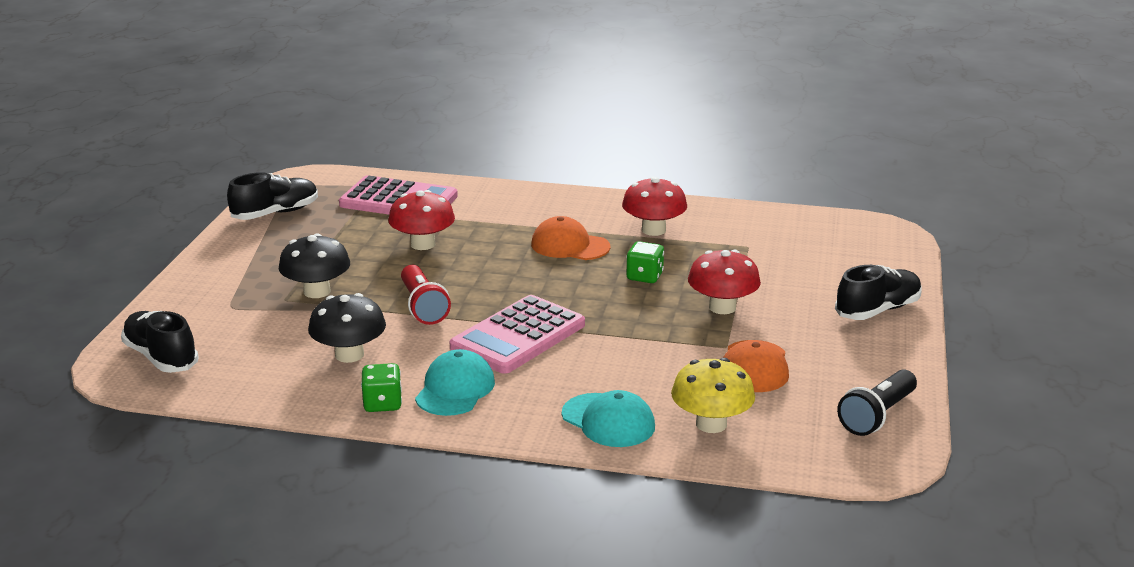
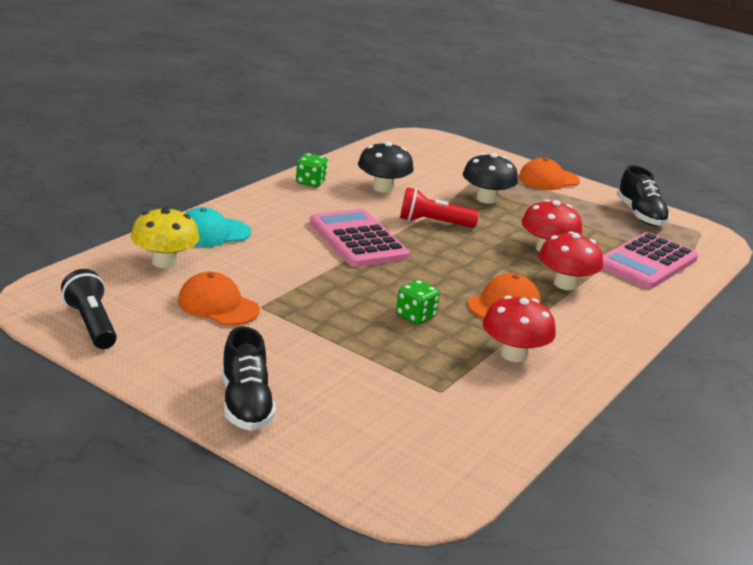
camera: 110 degrees right, 0 degrees up
(161, 357) = (428, 147): black shoe -> none
(213, 268) = (548, 179): none -> orange cap
(455, 389) = (305, 203): turquoise cap -> none
(722, 307) = (327, 329): red mushroom -> red mushroom (565, 284)

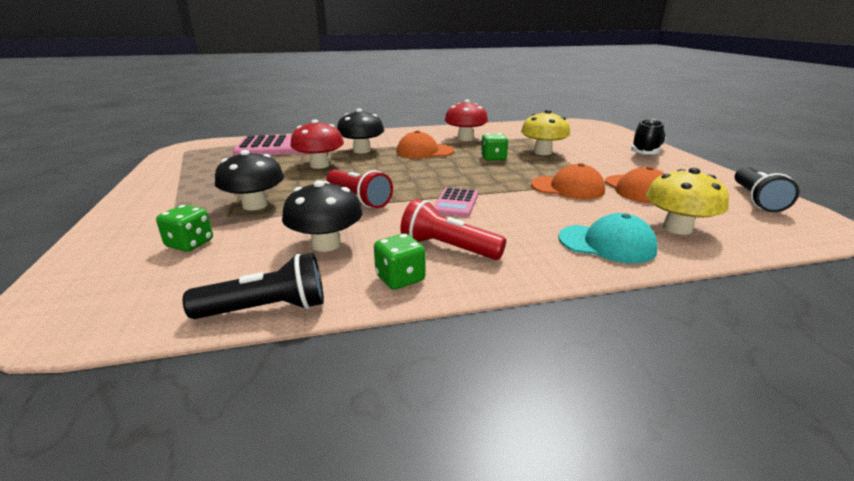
camera: 135 degrees left, 0 degrees up
(310, 204) = (448, 248): none -> red flashlight
(347, 158) = (267, 309): none -> black flashlight
(358, 240) = (456, 203): pink calculator -> pink calculator, size x0.55
(377, 351) = (542, 152): none -> yellow mushroom
(453, 170) = (190, 244): none -> green dice
(548, 179) = (140, 206): orange cap -> orange cap (567, 188)
(565, 284) = (362, 150): red mushroom -> black mushroom
(640, 215) = (182, 166): black shoe -> none

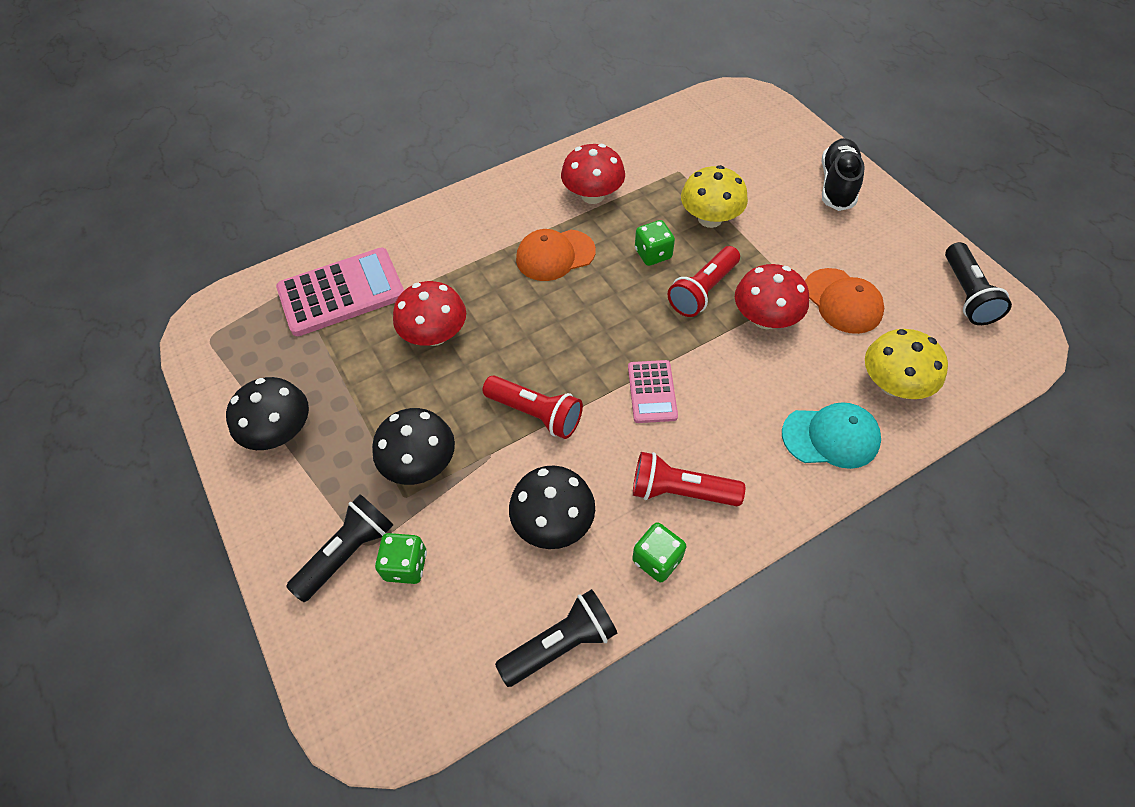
camera: 15 degrees left, 30 degrees up
(157, 231) = (348, 553): none -> black flashlight
(362, 150) = (467, 273): black mushroom -> black mushroom (280, 432)
(522, 173) = (703, 291): none -> red flashlight
(567, 188) = (765, 318): orange cap -> red mushroom

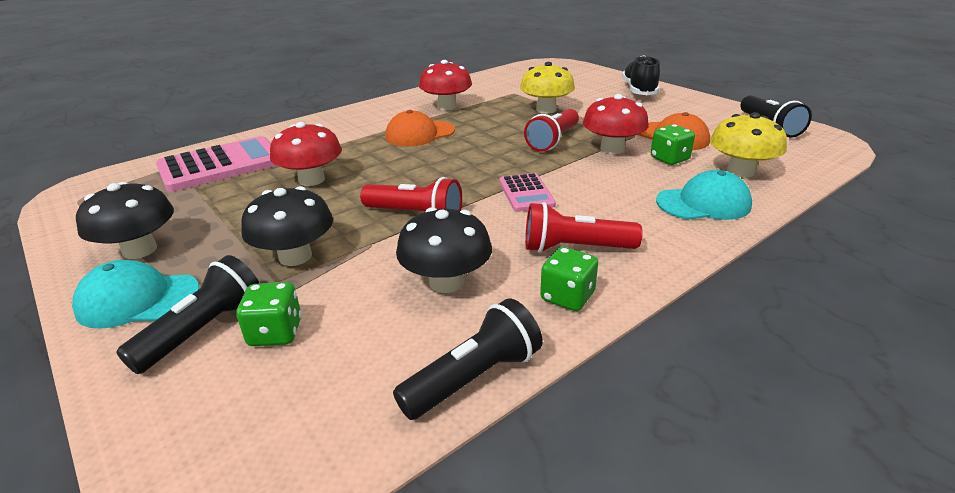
camera: 10 degrees left, 25 degrees down
(289, 504) = (138, 299): none -> turquoise cap
(653, 254) = (504, 127): green dice -> green dice (669, 159)

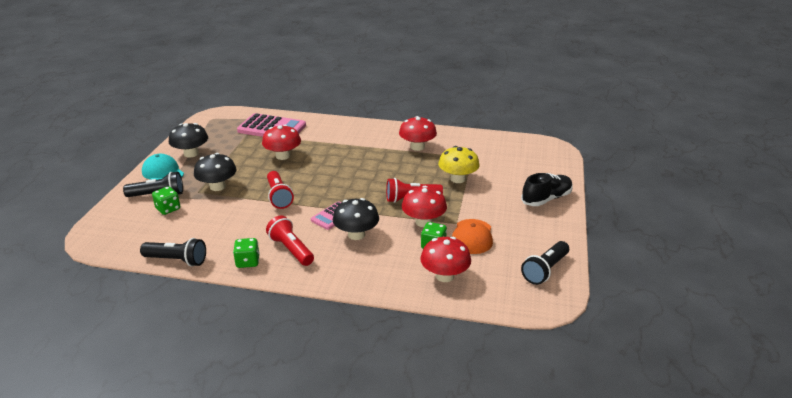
camera: 50 degrees right, 0 degrees up
(420, 134) = (368, 157): orange cap -> none
(446, 282) = (231, 228): black mushroom -> black mushroom (356, 234)
(703, 203) = (382, 273): turquoise cap -> none
(740, 171) = (444, 276): yellow mushroom -> red mushroom

